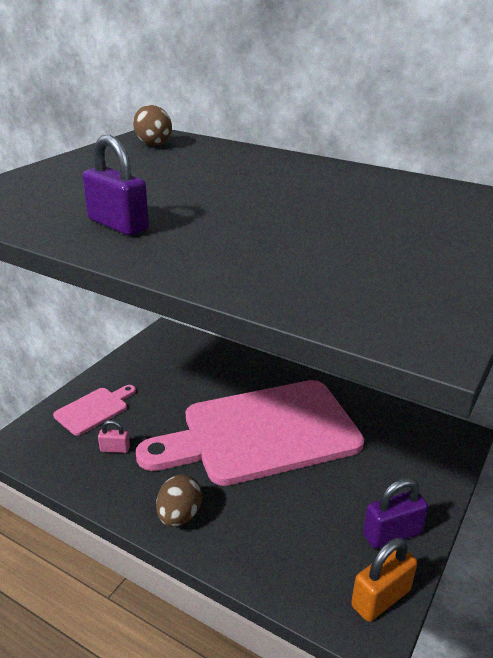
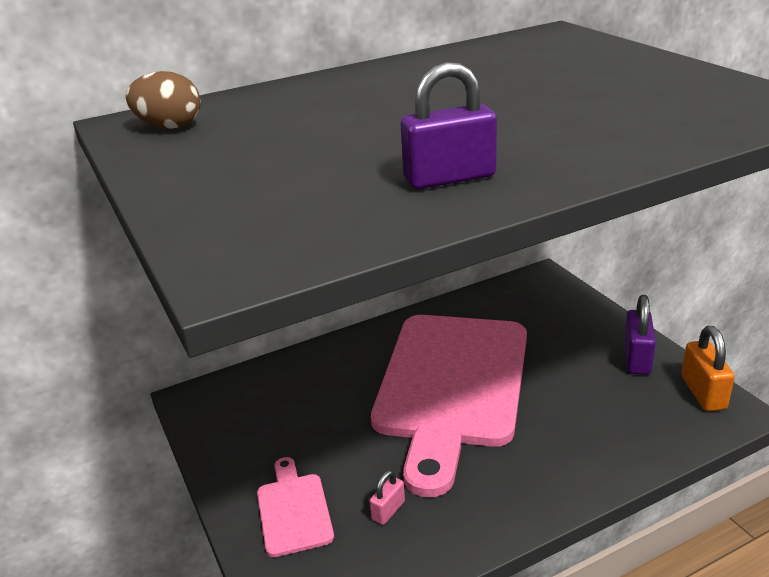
camera: 55 degrees left, 0 degrees up
(179, 516) = (536, 487): brown egg -> none

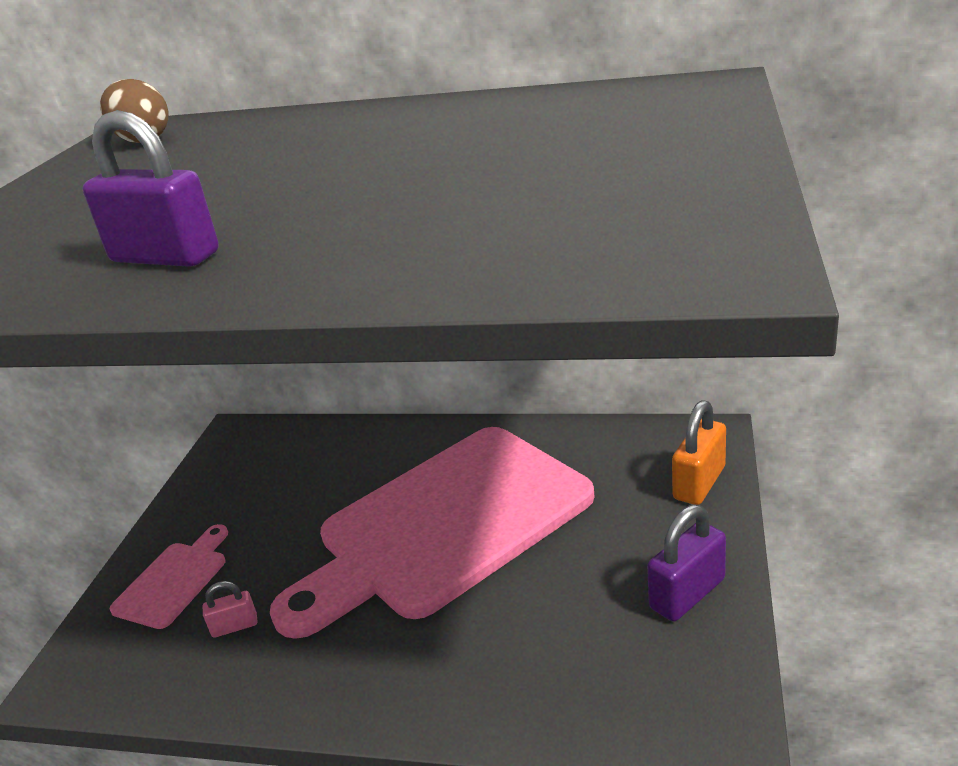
camera: 40 degrees right, 0 degrees up
(703, 393) = (714, 684): orange padlock -> orange padlock (699, 483)

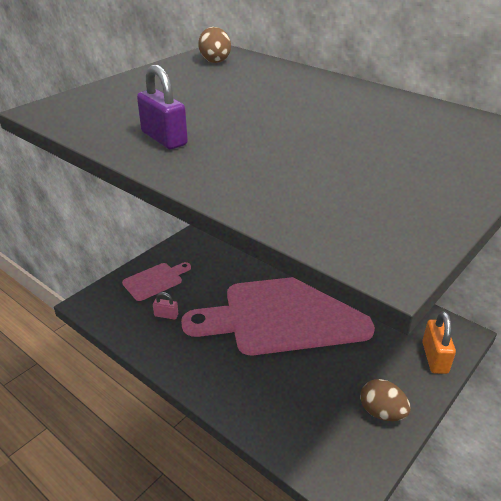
camera: 25 degrees right, 5 degrees up
(687, 594) = (382, 412): purple padlock -> brown egg
(699, 483) = (434, 358): orange padlock -> orange padlock turned 60 degrees counterclockwise

